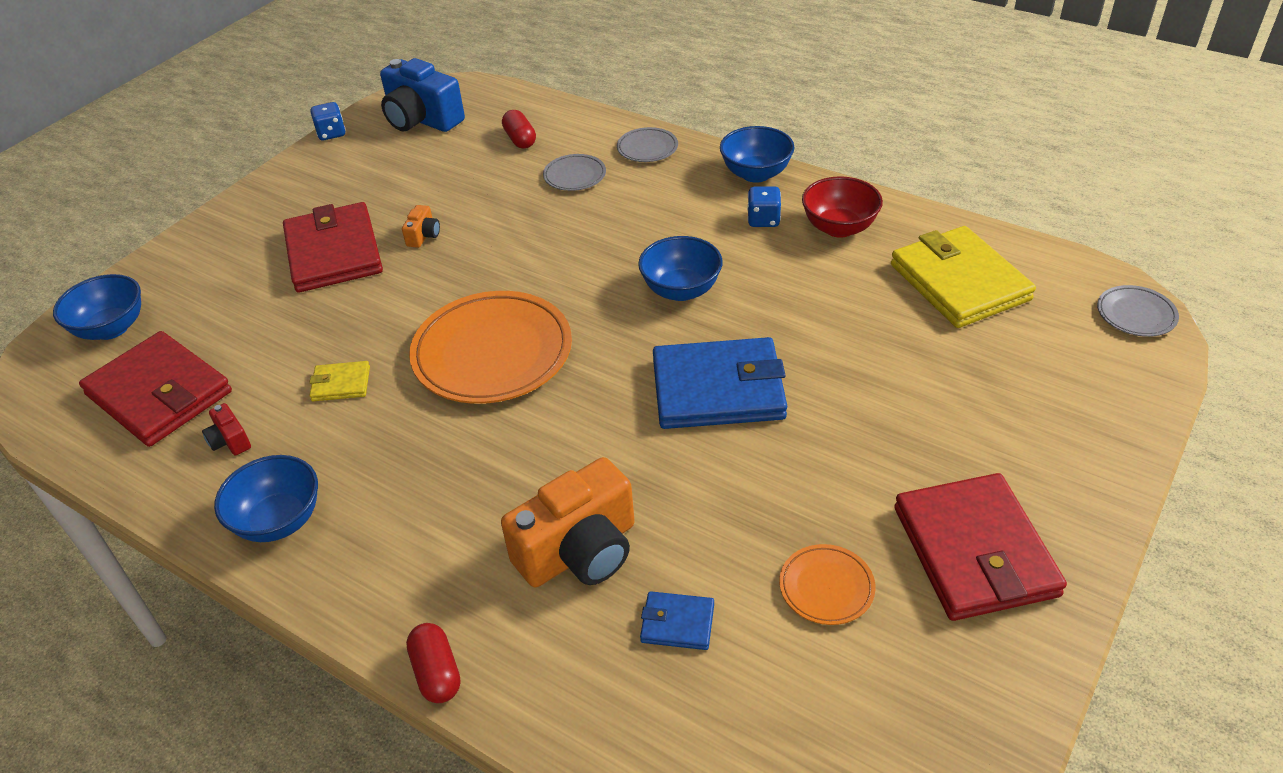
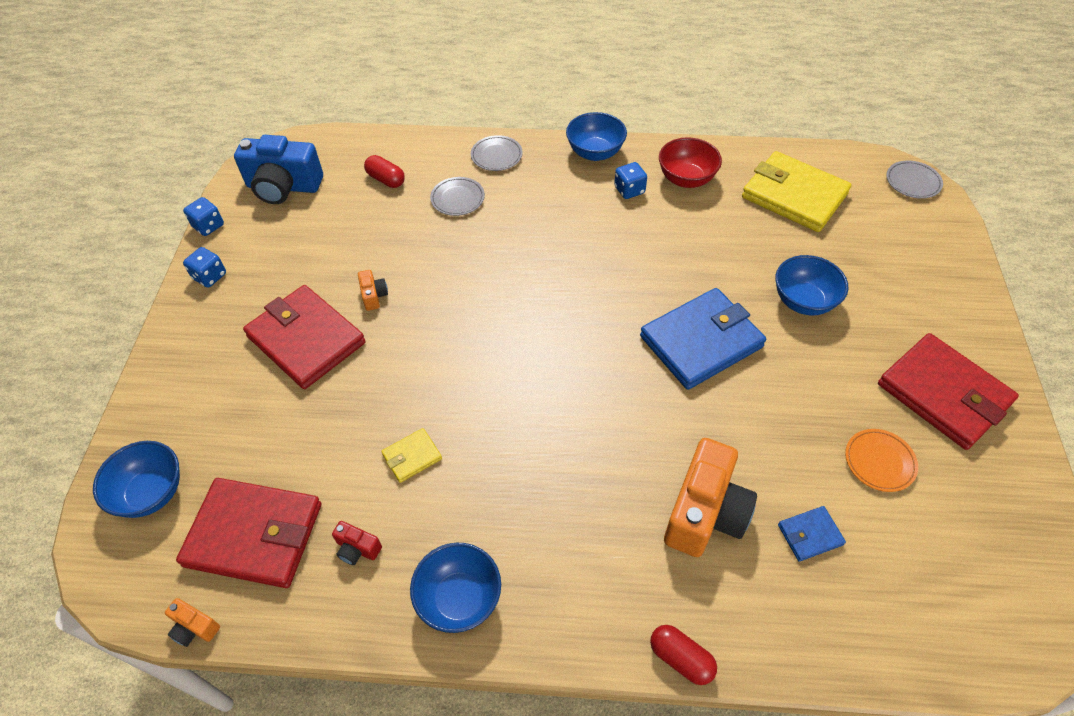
camera: 30 degrees left, 10 degrees up
(55, 446) = (195, 627): none -> orange camera
(298, 174) = (210, 276): none -> blue dice
(492, 353) = (514, 379): orange plate -> none
(681, 290) = (614, 270): blue bowl -> blue bowl (803, 301)

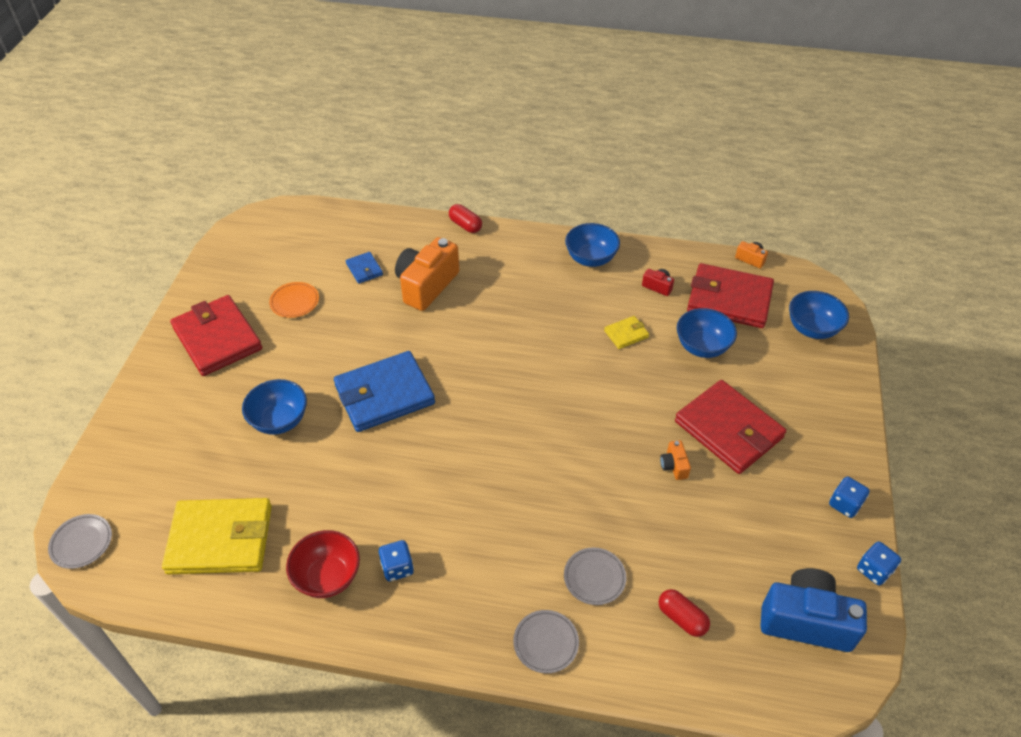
camera: 175 degrees left, 5 degrees down
(595, 153) = (422, 633): blue bowl -> blue bowl (702, 347)
(794, 195) = (220, 539): yellow wallet -> yellow wallet turned 45 degrees counterclockwise
(810, 535) = (364, 269): blue wallet -> blue wallet turned 75 degrees clockwise

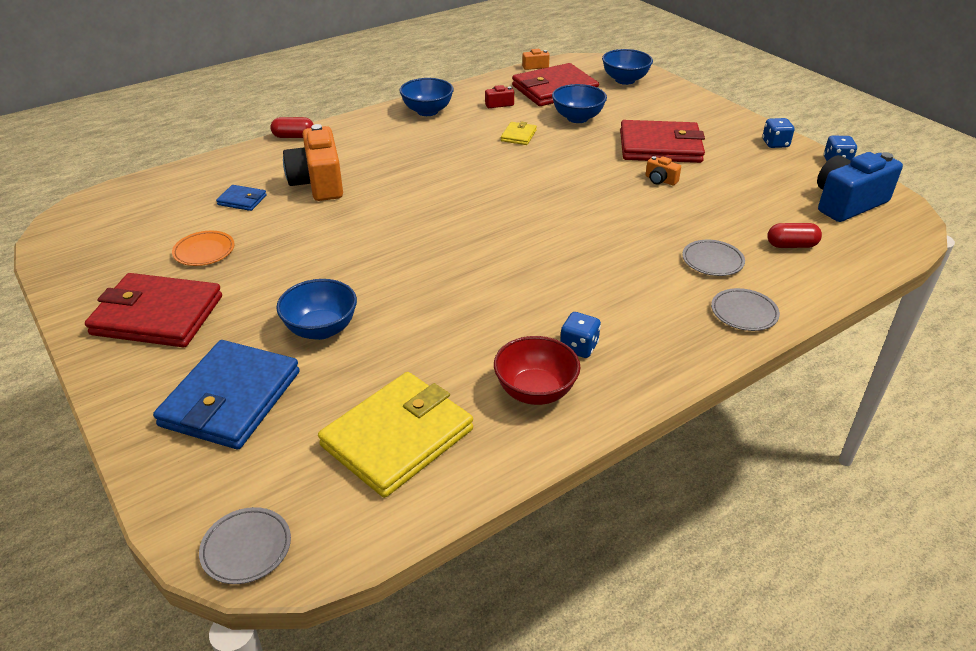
camera: 45 degrees left, 10 degrees down
(384, 394) = (392, 260): blue wallet -> blue wallet (231, 398)

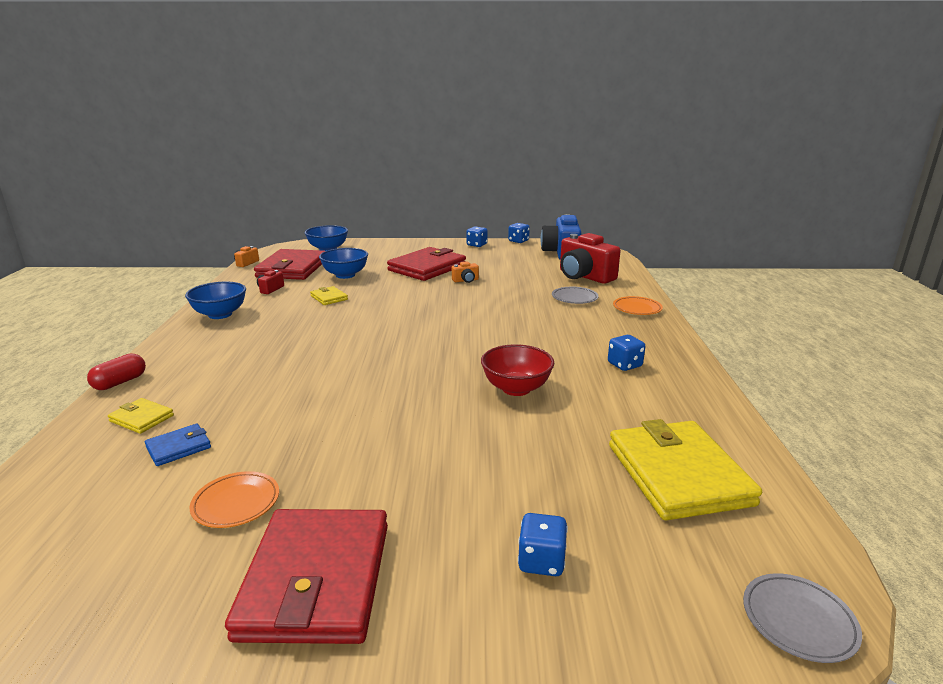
camera: 55 degrees left, 15 degrees down
(157, 315) = (316, 579): red wallet -> red wallet turned 45 degrees counterclockwise
(231, 398) = (541, 561): blue wallet -> blue dice
(261, 169) = (141, 418): none -> yellow wallet
(318, 183) = (232, 395): orange camera -> none
(321, 329) = (481, 467): blue bowl -> none
(535, 391) = (662, 396): red bowl -> red bowl (516, 388)
(744, 313) = (637, 308): grey plate -> orange plate
(791, 245) = (584, 276): red capsule -> red camera

